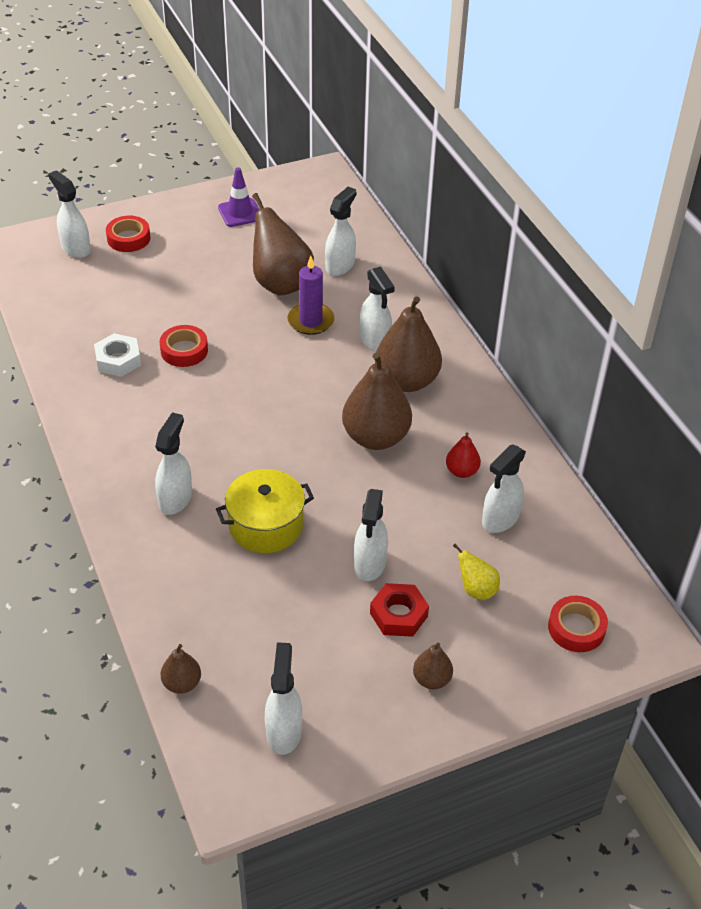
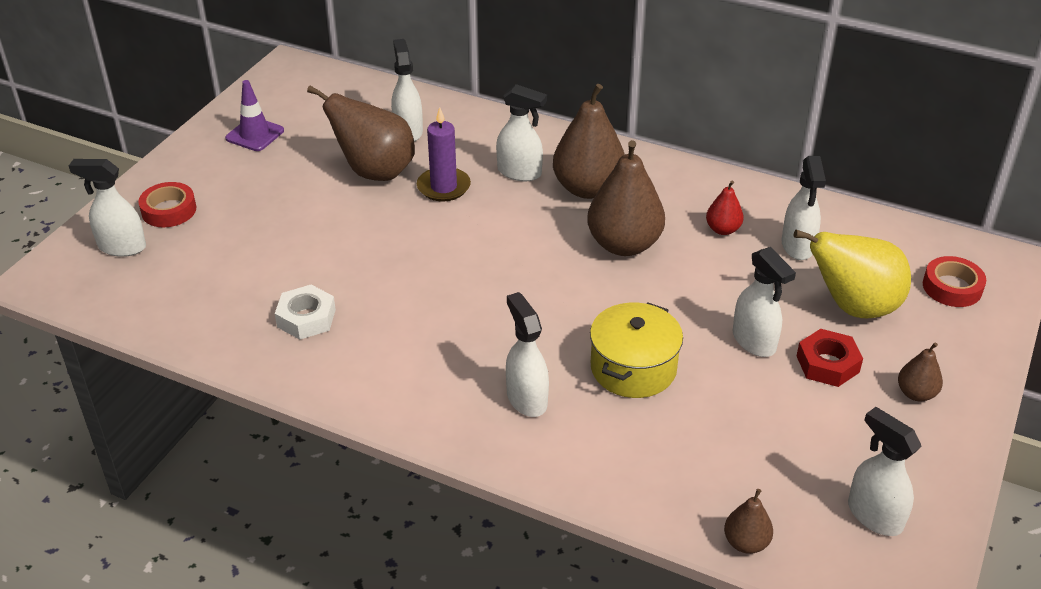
camera: 40 degrees left, 5 degrees down
(184, 350) = (360, 274): red tape -> none
(476, 589) = (853, 307): yellow pear -> yellow pear, size x2.05

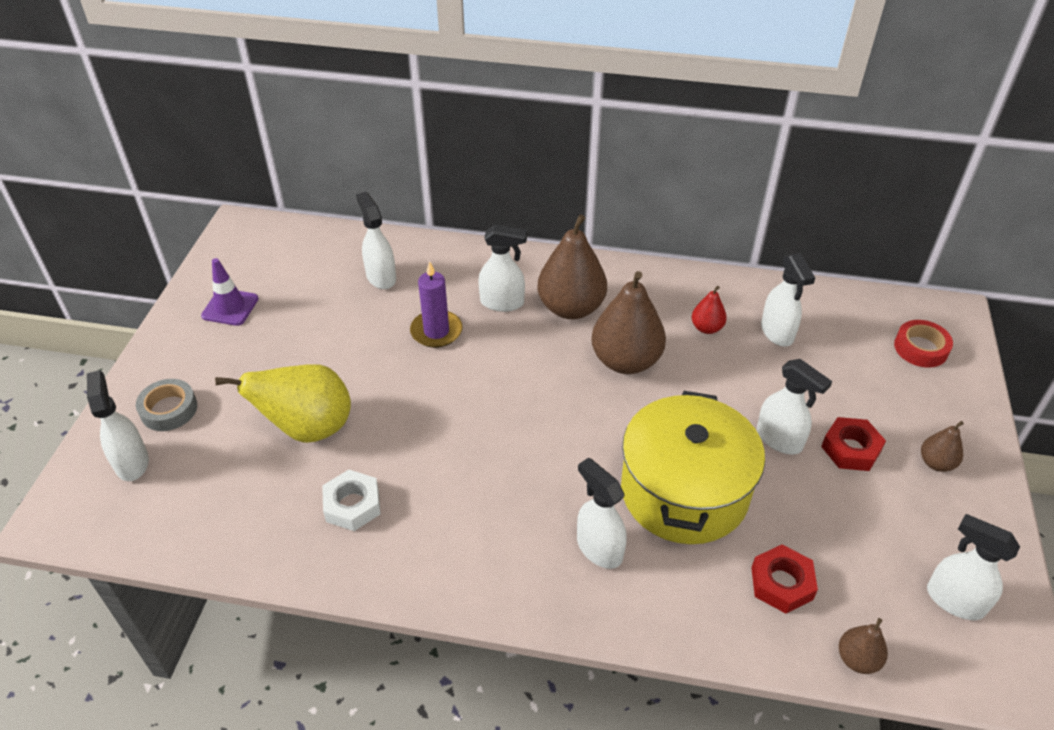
camera: 15 degrees left, 5 degrees up
(121, 247) = (132, 462): white spray bottle -> white spray bottle turned 75 degrees clockwise
(169, 210) = (169, 409): red tape -> grey tape
(374, 172) = (364, 327): brown pear -> none
(633, 368) = (684, 492): yellow pot -> yellow pot, size x1.54
(697, 464) = (781, 583): none -> red nut
(853, 307) = (848, 385): yellow pear -> yellow pear (308, 428)

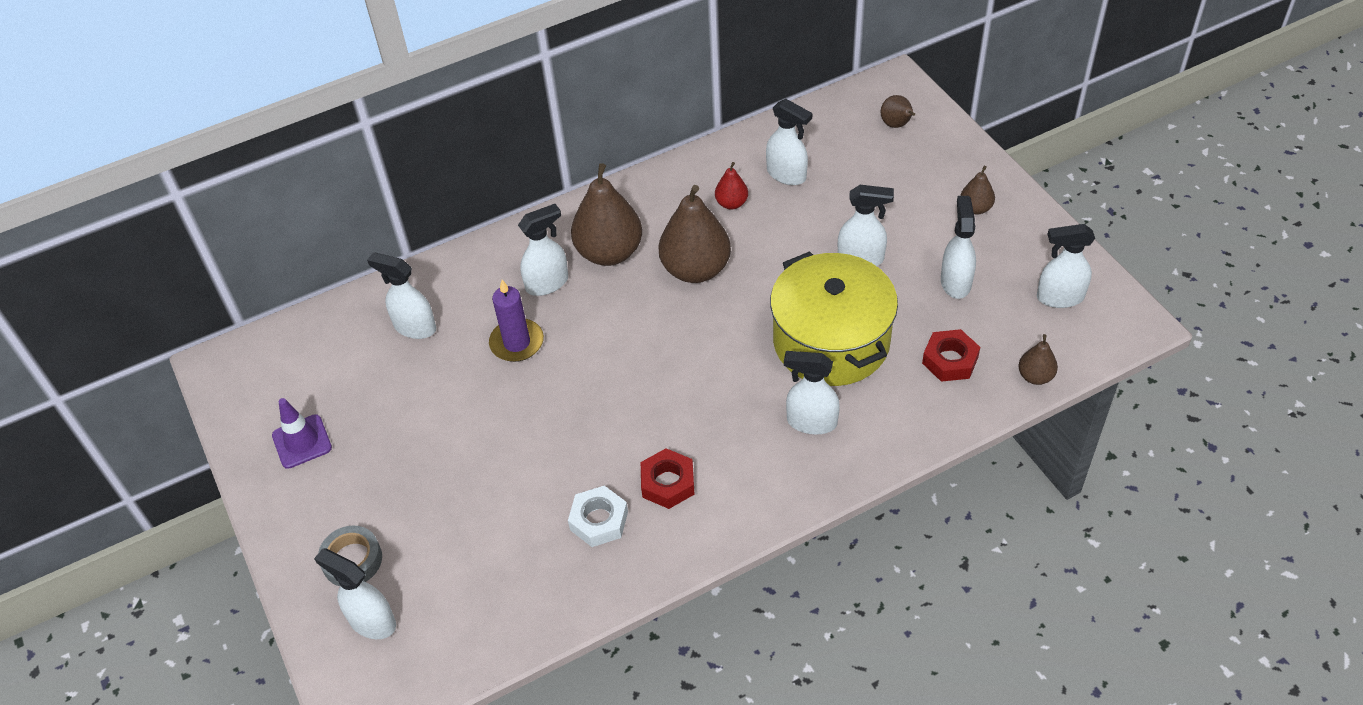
camera: 35 degrees left, 5 degrees up
(308, 428) = (496, 491): yellow pear -> none
(851, 449) = (914, 234): red nut -> red nut (668, 483)
(854, 516) = (955, 282): none -> white spray bottle
(920, 348) = (896, 125): red tape -> brown pear

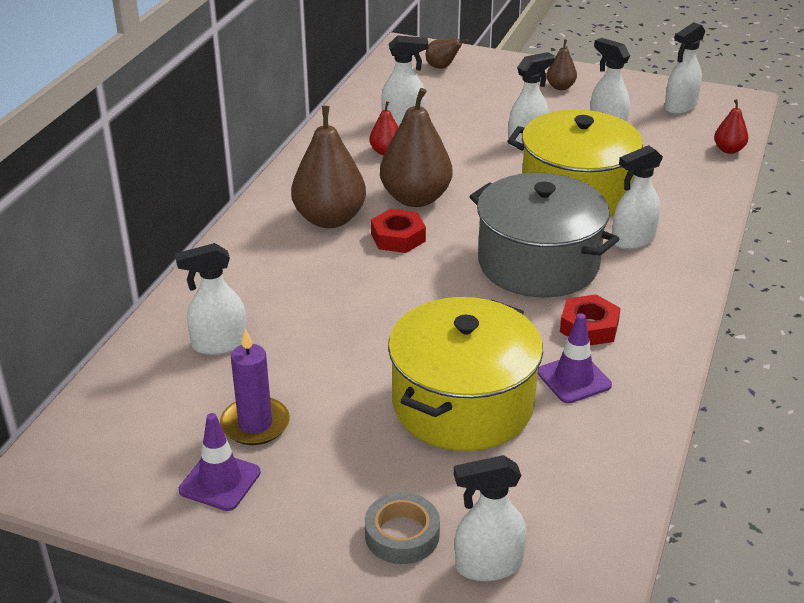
camera: 45 degrees left, 15 degrees down
(502, 487) = (463, 404): none -> yellow pot
(517, 343) = (333, 308): purple candle -> purple candle (255, 424)
(547, 283) = (304, 260): white spray bottle -> none
(599, 521) = (574, 379): white nut -> purple traffic cone
(707, 396) = (538, 263): none -> grey pot
(950, 360) = (667, 166): red nut -> red nut (398, 237)
(1035, 376) = (728, 150): brown pear -> red pear

